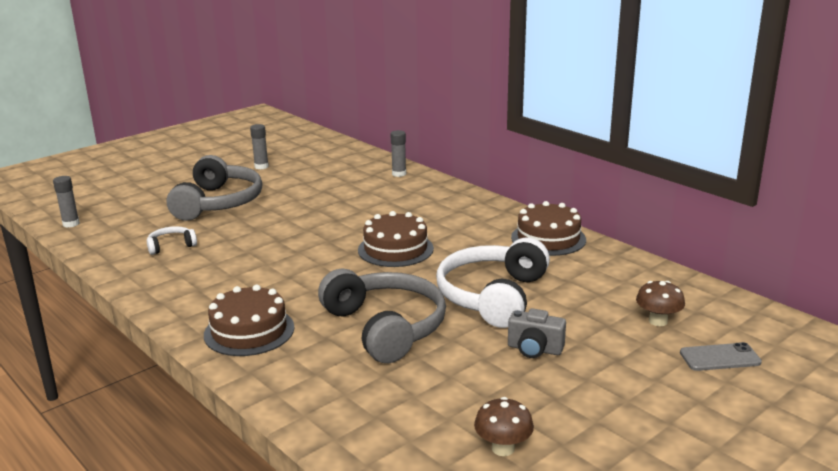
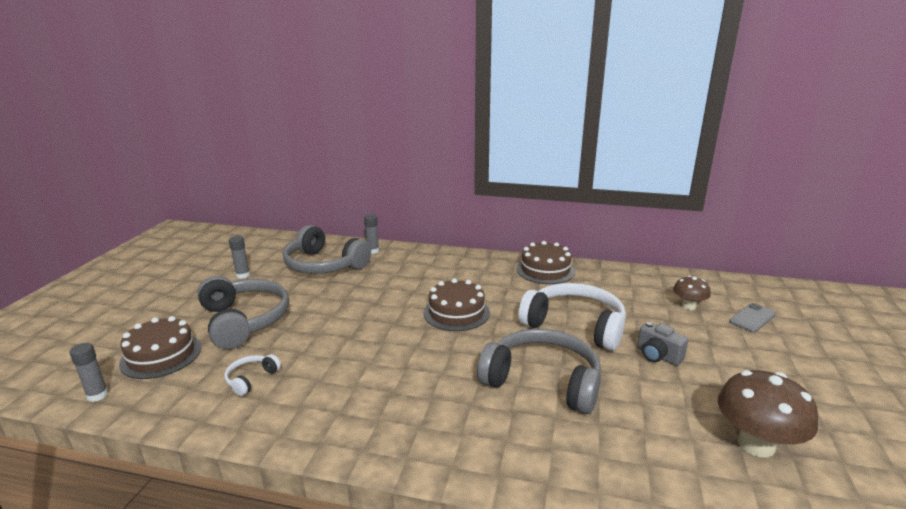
camera: 35 degrees left, 0 degrees up
(249, 331) = (442, 434): brown cake -> brown cake (161, 355)
(337, 175) = (324, 265): none -> grey headphones
(493, 296) = (575, 326): white headphones -> white headphones turned 135 degrees clockwise
(503, 448) = (756, 444): brown mushroom -> brown mushroom, size x1.76
(534, 349) = (658, 356): grey camera -> grey camera turned 60 degrees clockwise

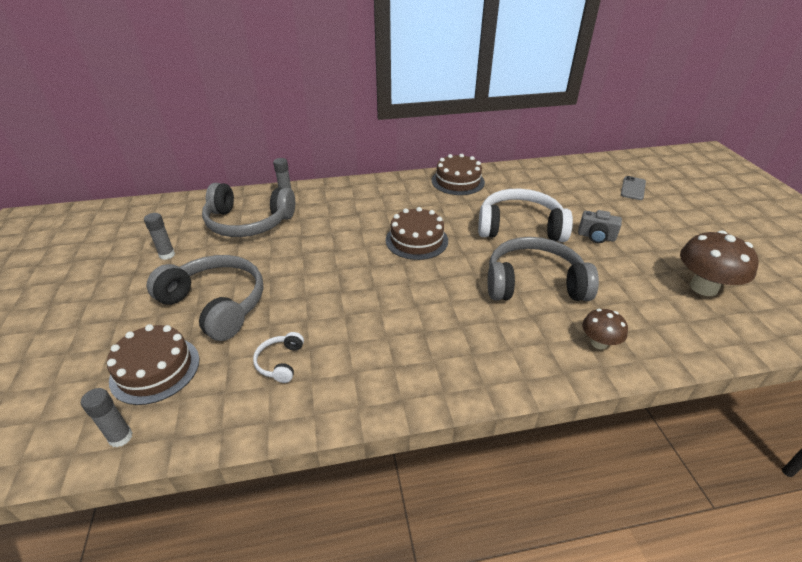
camera: 25 degrees left, 15 degrees up
(688, 306) = (586, 189): brown mushroom -> brown mushroom (599, 343)

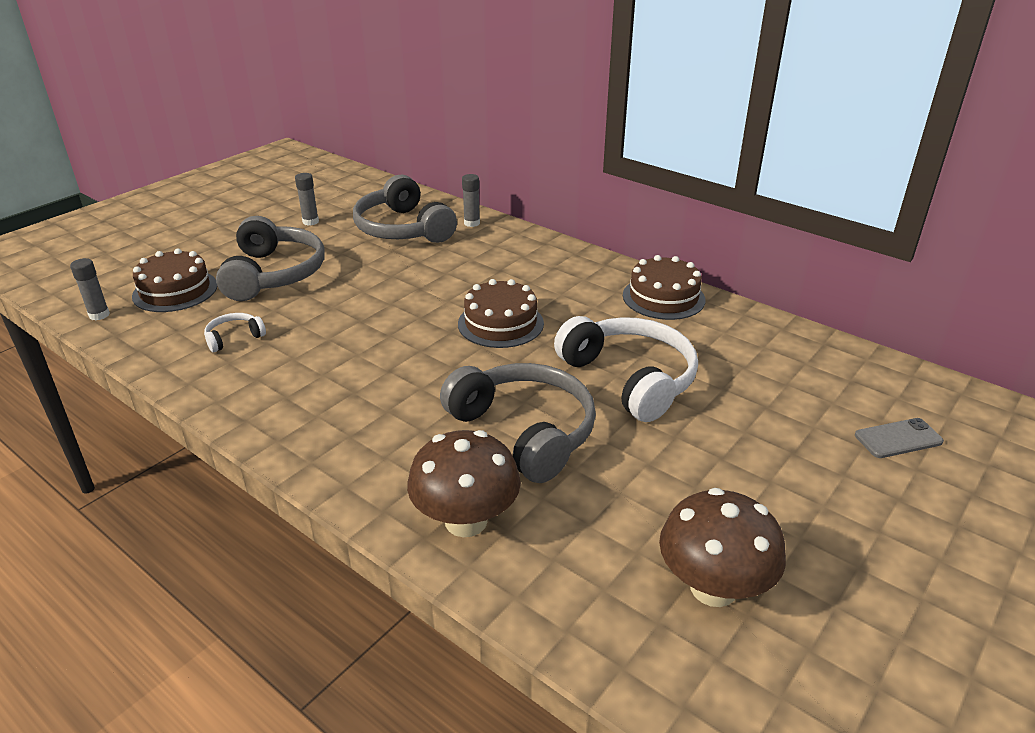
camera: 50 degrees right, 5 degrees down
(596, 237) = (700, 446): grey camera -> none
(599, 343) = (466, 521): brown mushroom -> brown mushroom, size x1.76

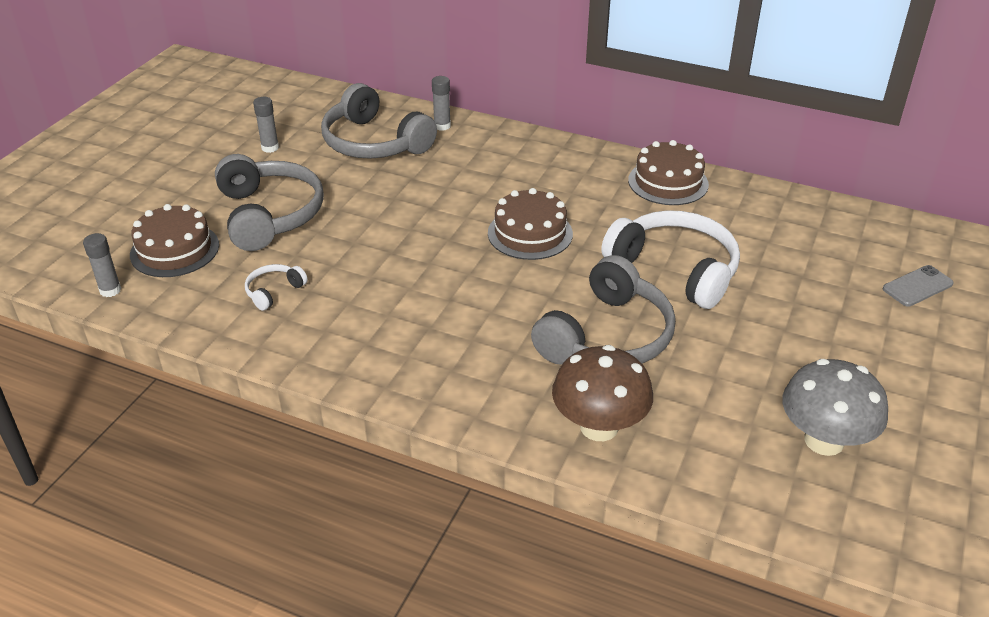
camera: 15 degrees left, 5 degrees up
(524, 431) = (607, 336): grey headphones -> grey headphones turned 90 degrees clockwise
(713, 588) = (824, 440): brown mushroom -> grey mushroom

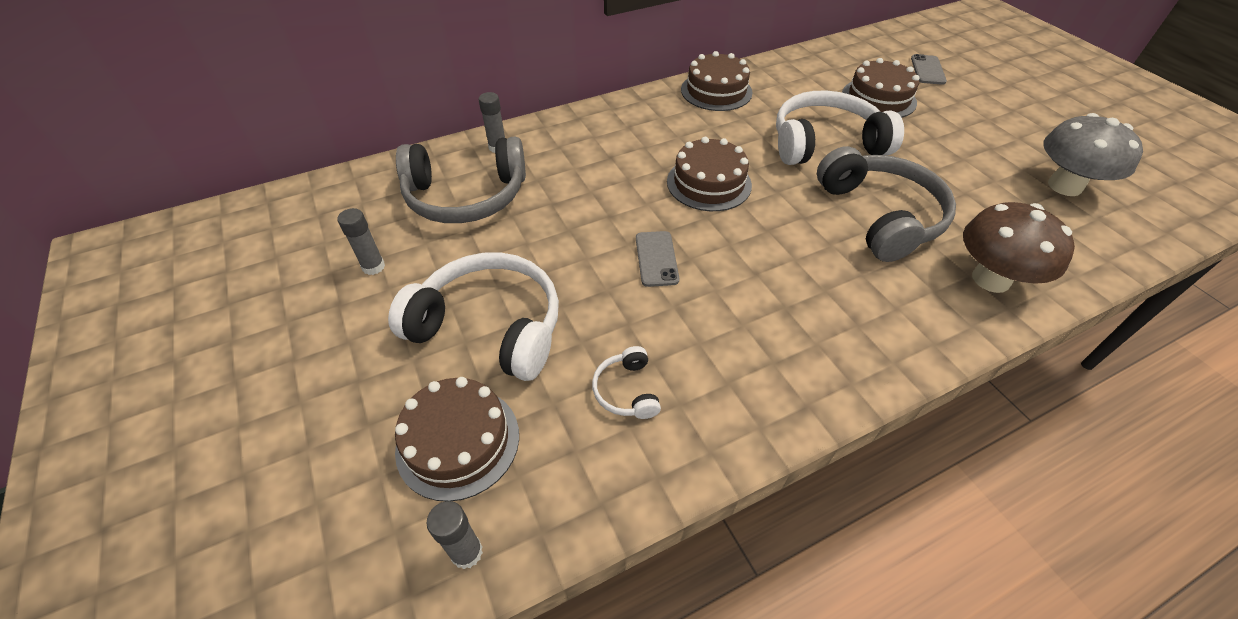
camera: 50 degrees left, 10 degrees up
(269, 215) = (490, 326): grey headphones -> white headphones
(410, 248) = (656, 259): none -> grey phone
(804, 273) = (878, 98): none -> brown cake

